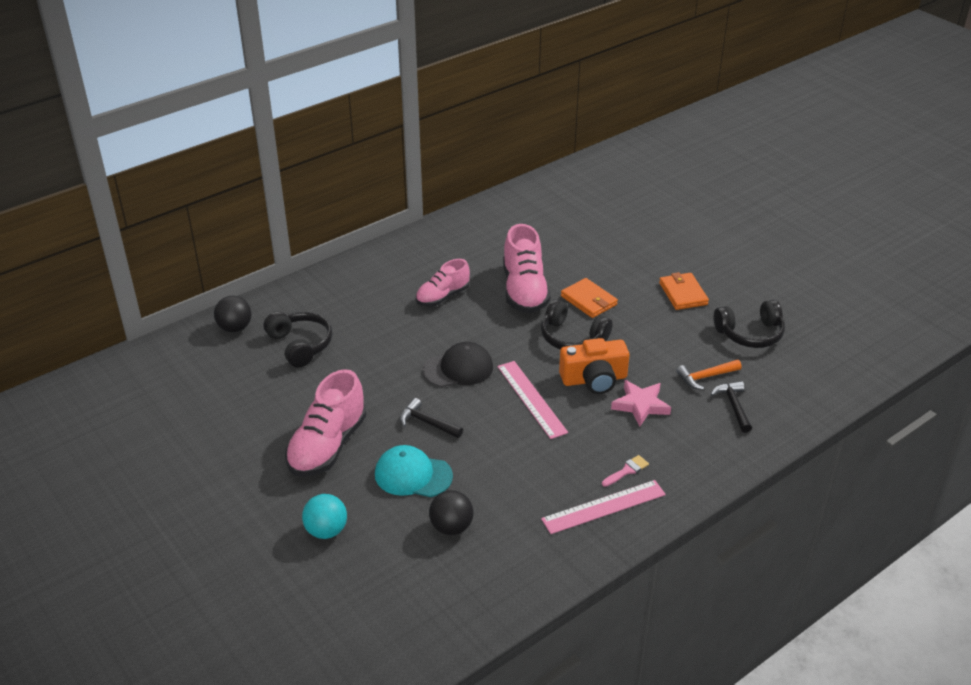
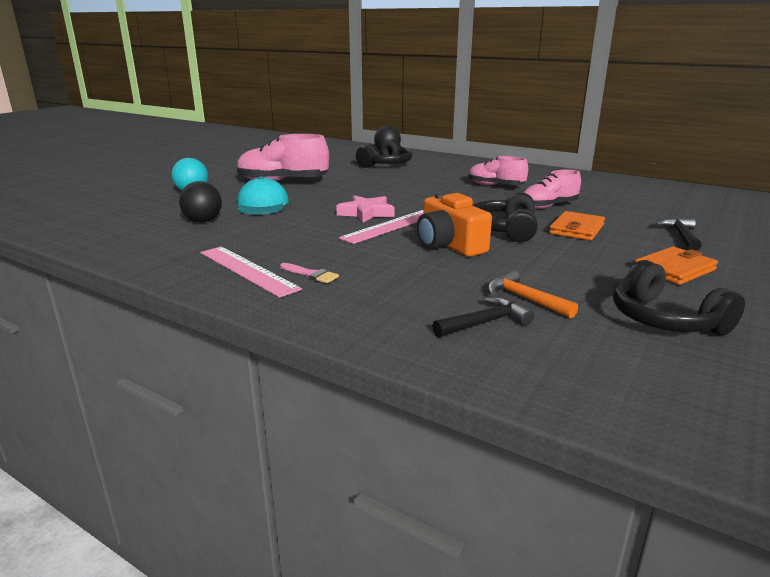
camera: 70 degrees right, 15 degrees down
(427, 423) = (328, 200): black hammer -> black hammer (681, 236)
(458, 368) = (407, 200): black cap -> none
(524, 291) = (548, 206): pink shoe -> pink shoe, size x0.63
(640, 405) = (429, 269): pink star -> pink star (366, 213)

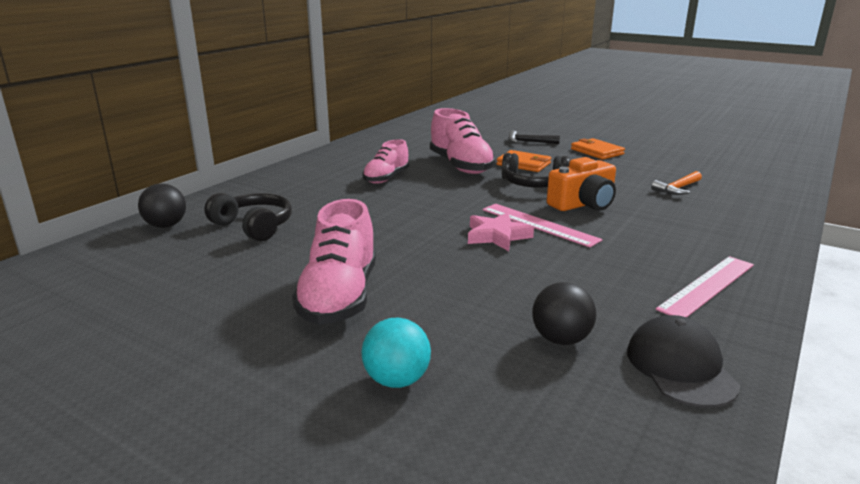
camera: 90 degrees left, 0 degrees up
(147, 245) = (680, 367): none -> black cap
(262, 204) = (468, 302): turquoise cap -> none
(311, 274) = (693, 255): pink brush -> none
(485, 322) = (725, 200): black hammer -> none
(548, 206) = (461, 166): pink shoe -> pink shoe, size x1.58
(664, 319) = (678, 163): black headphones -> none

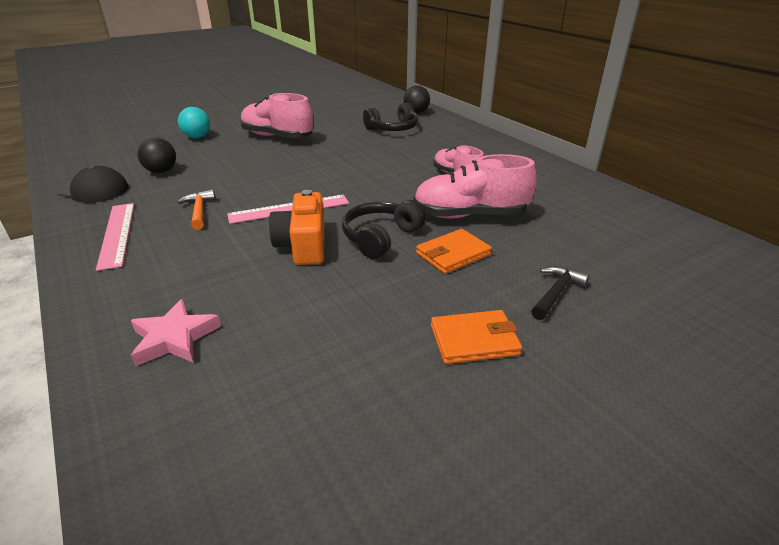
camera: 115 degrees right, 10 degrees up
(497, 236) = (291, 188): pink star -> pink star (174, 338)
(677, 189) = (270, 333): orange hammer -> orange hammer (199, 211)

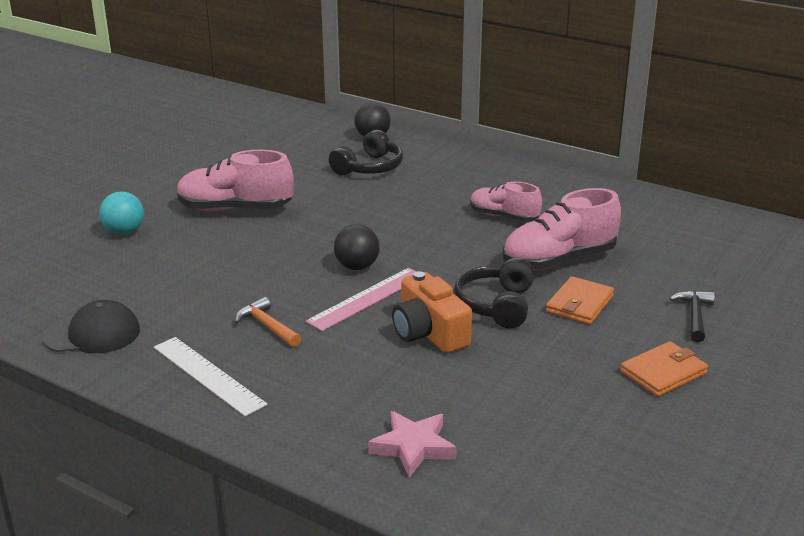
camera: 25 degrees left, 5 degrees down
(117, 234) = (208, 375): pink ruler -> white ruler
(161, 171) = (147, 290): black ball -> black ball (357, 267)

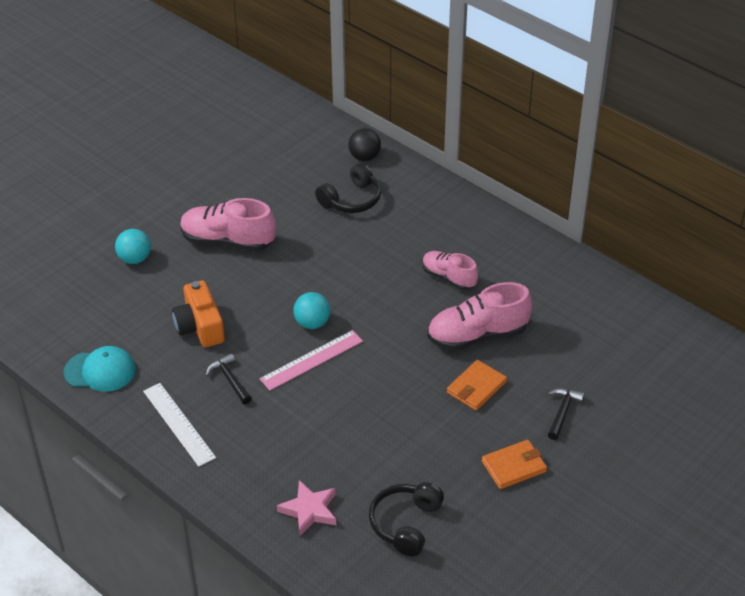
camera: 10 degrees right, 15 degrees up
(92, 334) = (100, 371): black cap -> turquoise cap
(267, 326) = (230, 380): orange hammer -> black hammer
(357, 267) = (312, 323): black ball -> turquoise ball
(429, 333) = (350, 403): orange camera -> orange camera (200, 326)
(496, 305) = (410, 380): black headphones -> black headphones (405, 524)

